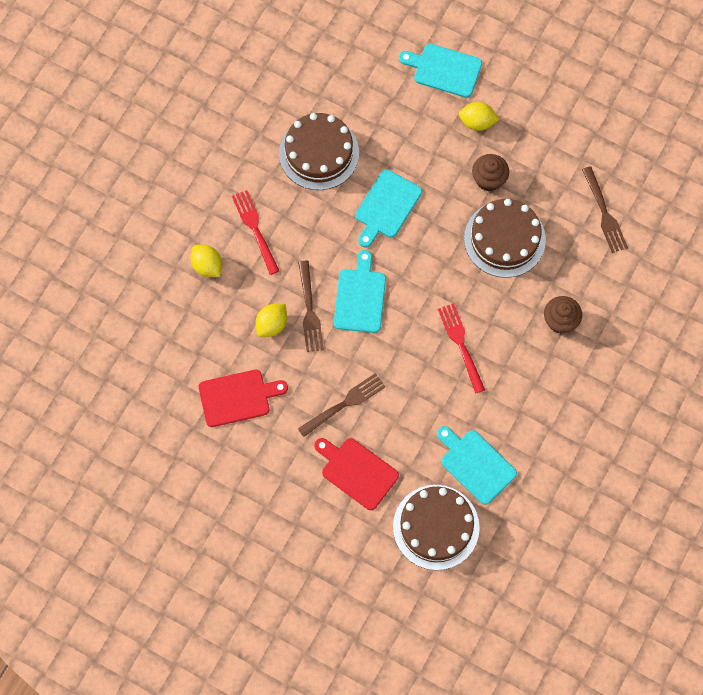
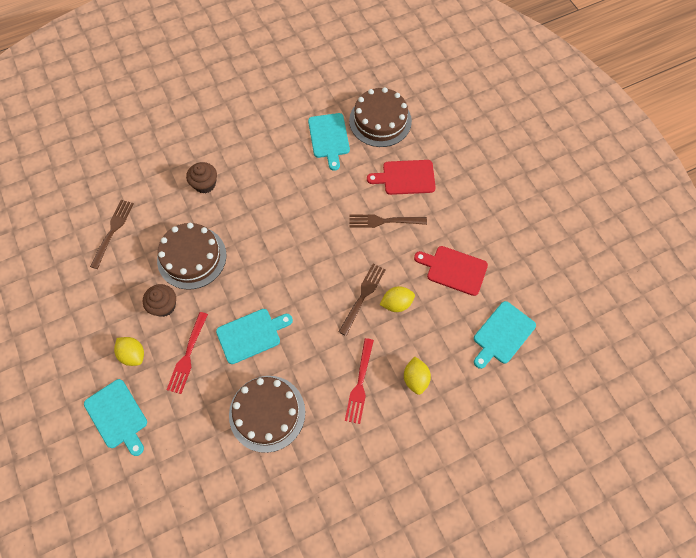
camera: 145 degrees left, 5 degrees down
(357, 471) = (405, 177): red cutting board -> red cutting board turned 105 degrees clockwise
(360, 297) = (321, 282): turquoise cutting board -> turquoise cutting board (502, 334)
(461, 345) = (279, 209): red fork -> red fork (187, 355)

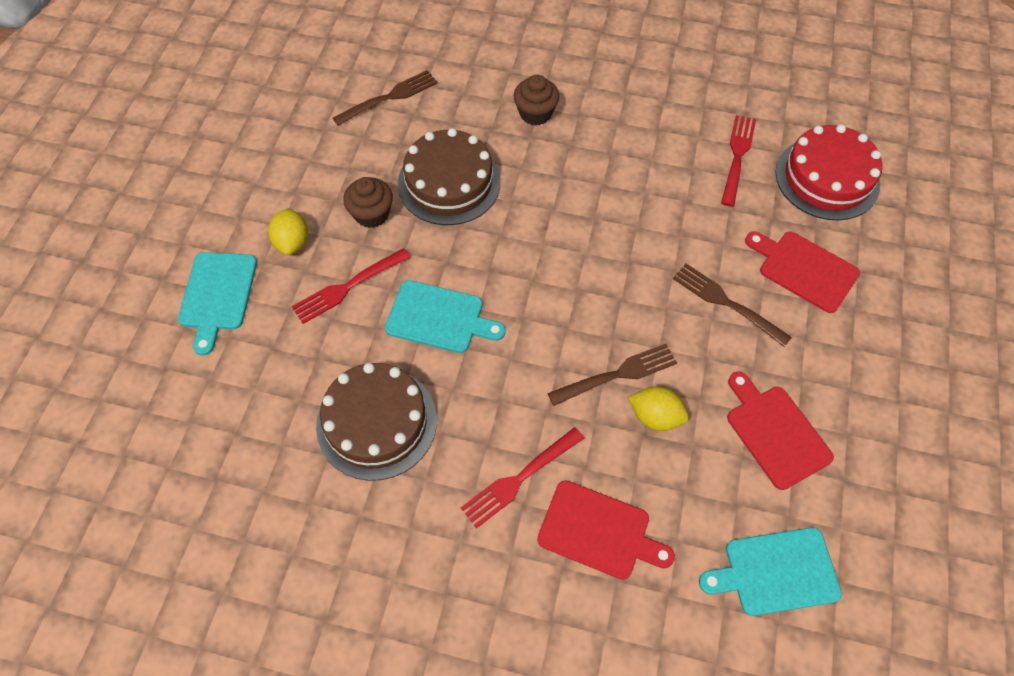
camera: 40 degrees right, 5 degrees down
(329, 138) = (737, 156): turquoise cutting board -> red fork
(380, 121) = (827, 178): brown cake -> red cake
(415, 379) = (599, 531): yellow lemon -> red cutting board

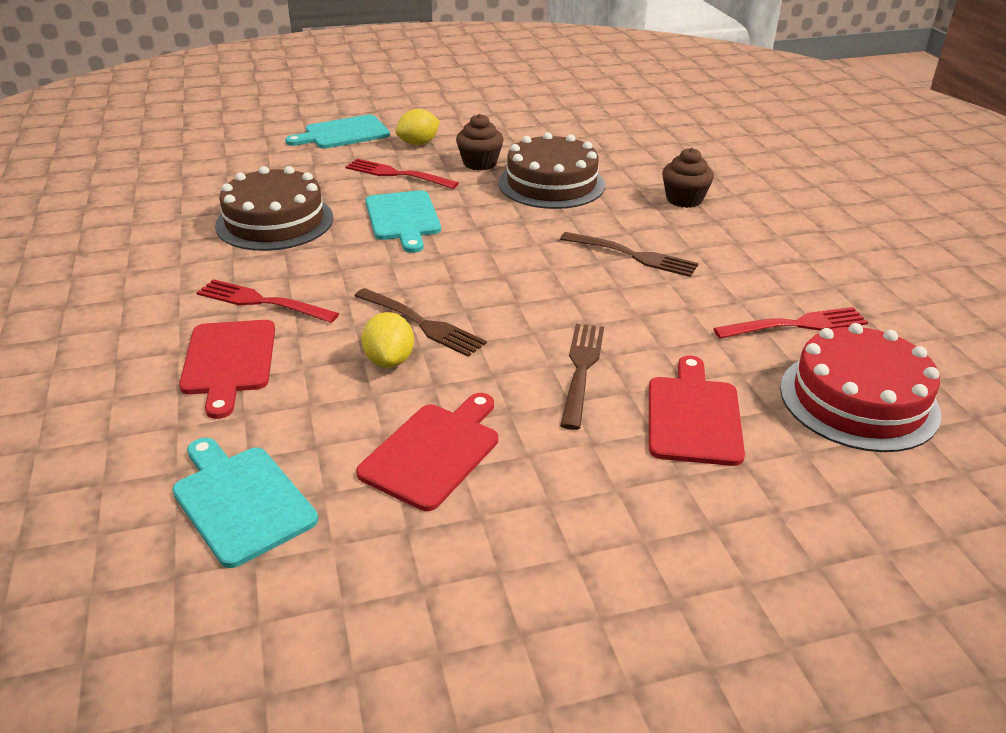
camera: 60 degrees right, 25 degrees down
(389, 97) = (608, 137): brown fork -> brown fork (633, 255)

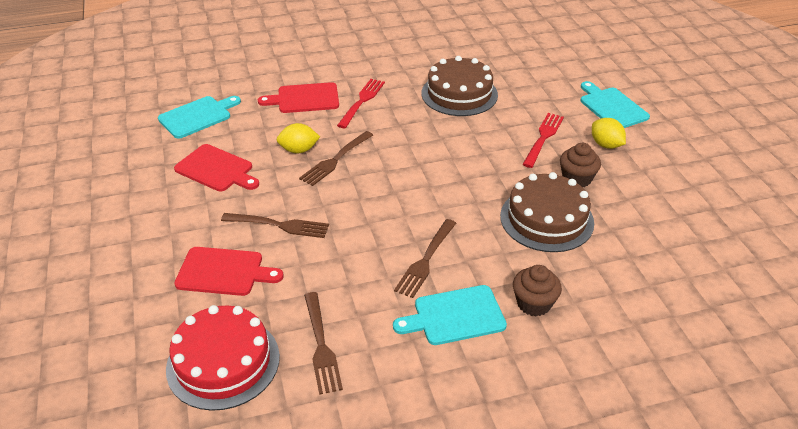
camera: 90 degrees right, 5 degrees up
(403, 218) = (471, 145): turquoise cutting board -> turquoise cutting board (455, 316)
(796, 325) = (321, 345): red fork -> brown fork

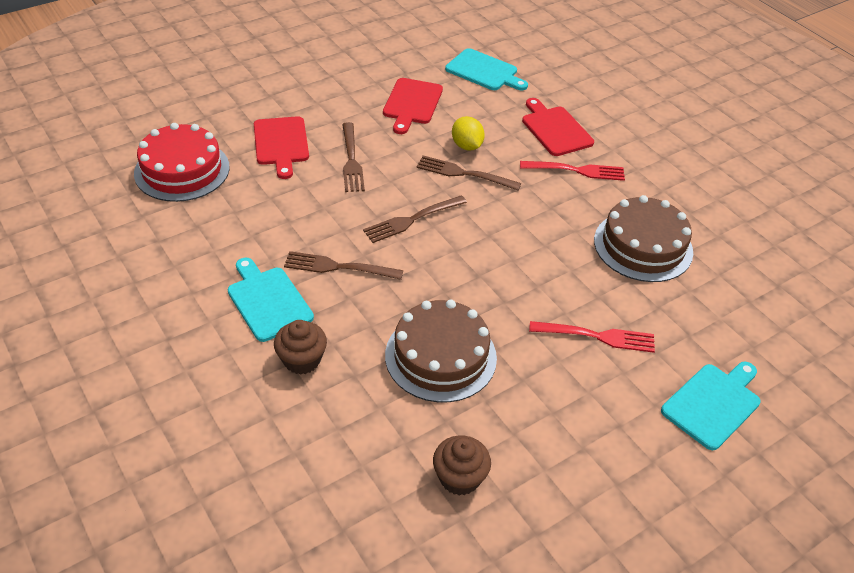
camera: 70 degrees right, 5 degrees up
(321, 345) = (211, 220): brown fork -> brown fork (412, 220)
(576, 178) = (530, 378): brown cupcake -> brown cupcake (459, 477)
(605, 145) = (618, 403): yellow lemon -> none

